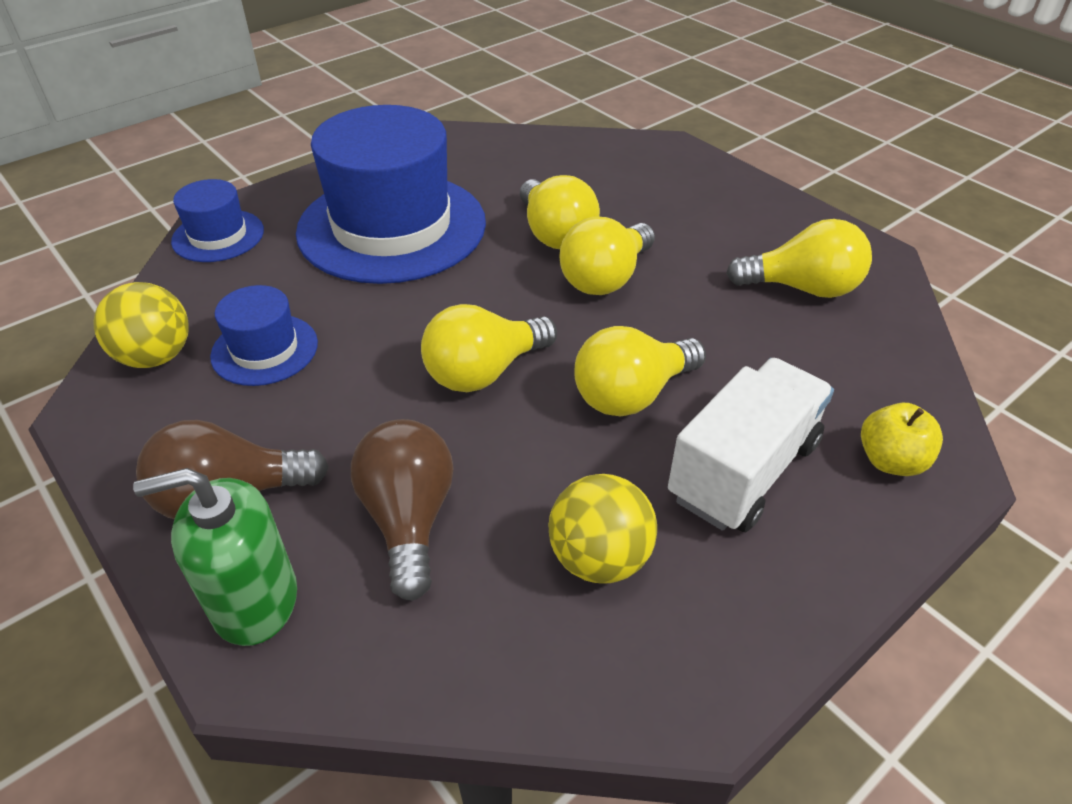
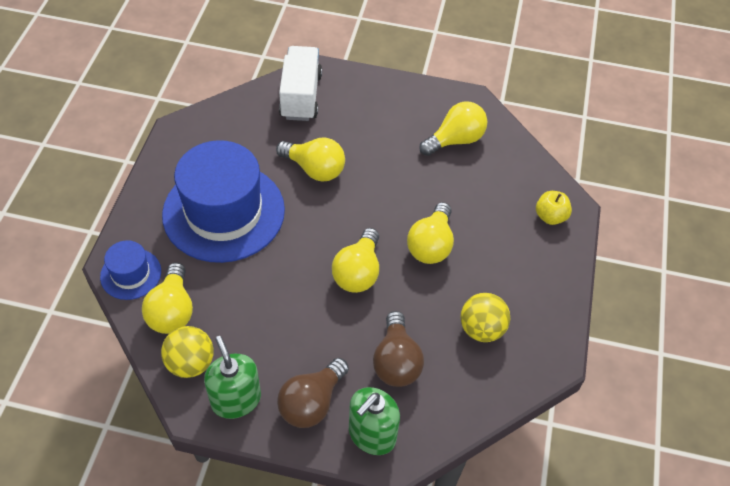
camera: 40 degrees left, 10 degrees up
(148, 430) = (236, 399): none -> green soap dispenser
(265, 349) = (242, 325): blue hat -> none
(409, 519) = (396, 361): brown light bulb -> brown light bulb turned 135 degrees counterclockwise
(605, 278) = (364, 184): yellow light bulb -> yellow light bulb (172, 311)
(743, 470) = (502, 255): white truck -> white truck (301, 96)

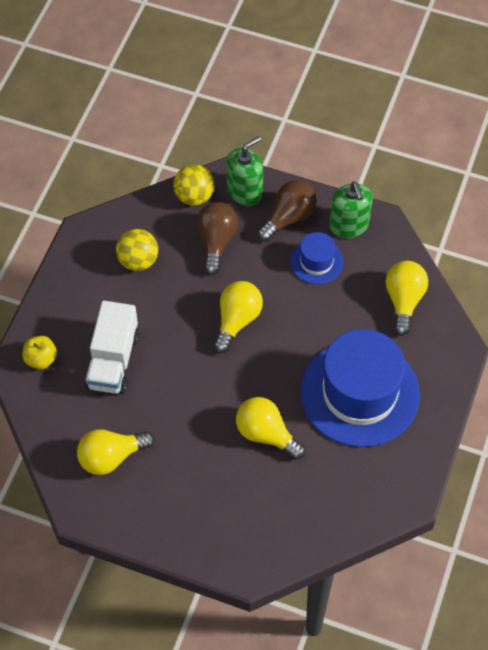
camera: 170 degrees left, 5 degrees up
(131, 274) = (443, 338): blue hat -> blue hat (316, 261)
(190, 363) = (386, 256): yellow ball -> yellow ball (194, 196)
(301, 96) = (273, 533): white truck -> white truck (113, 361)
(431, 245) = (164, 340): yellow light bulb -> none

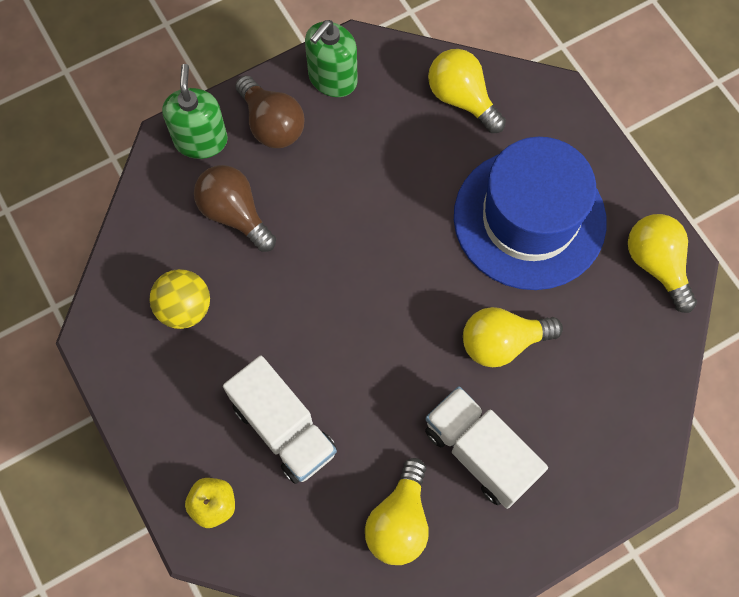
camera: 50 degrees left, 10 degrees up
(188, 470) = (479, 453): none -> white truck
(194, 196) = (159, 192): yellow ball -> none
(237, 320) = (346, 267): yellow light bulb -> yellow light bulb (656, 264)
(289, 218) = (272, 124): brown light bulb -> brown light bulb turned 150 degrees clockwise
(316, 261) = (346, 140): blue hat -> none
(349, 225) = (332, 78): green soap dispenser -> green soap dispenser turned 105 degrees clockwise

